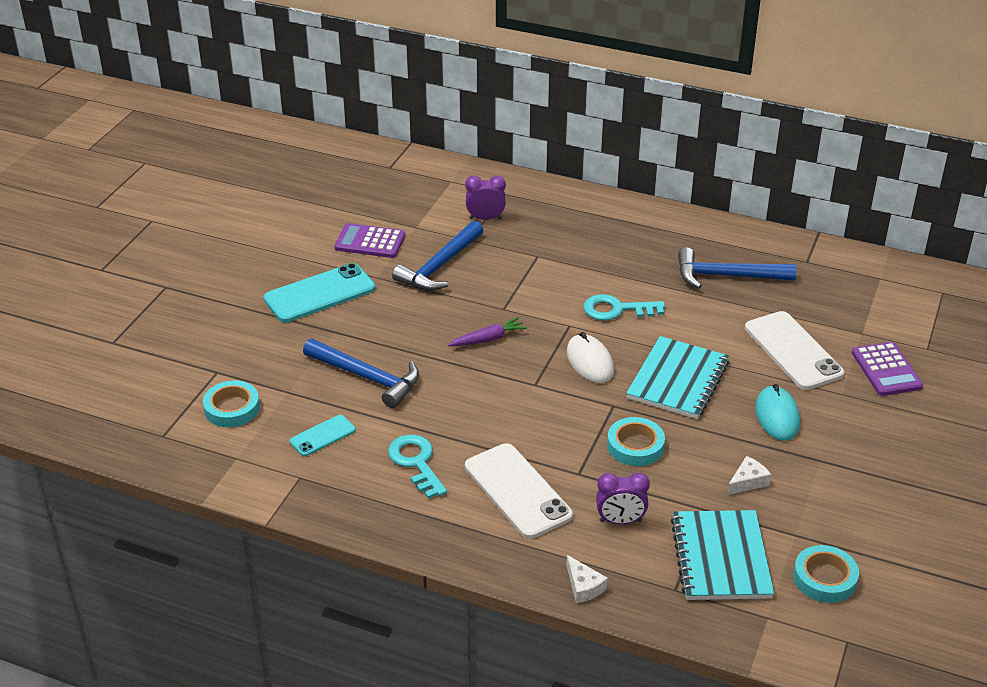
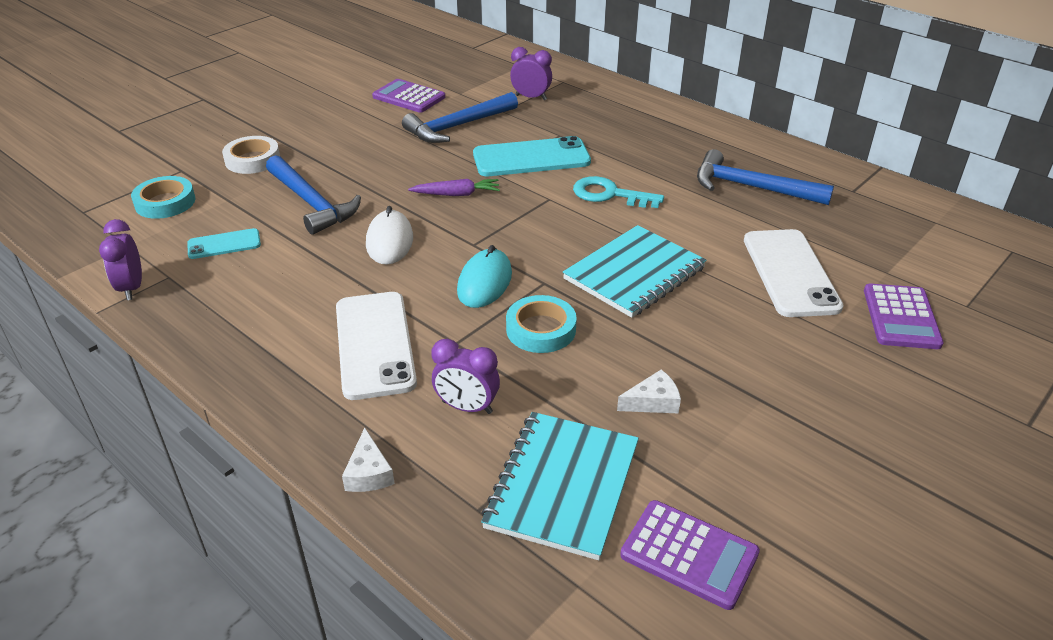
camera: 20 degrees right, 0 degrees up
(275, 345) = (252, 160): none -> white tape
(277, 495) = (132, 288): none -> purple clock
(319, 294) = (329, 127): turquoise phone -> turquoise phone (531, 158)
(416, 463) = (292, 290): turquoise key -> none
(590, 362) = (547, 236): white mouse -> white mouse (389, 241)
(777, 416) = (732, 337): turquoise mouse -> turquoise mouse (484, 282)
(824, 578) = (689, 554): turquoise tape -> purple calculator

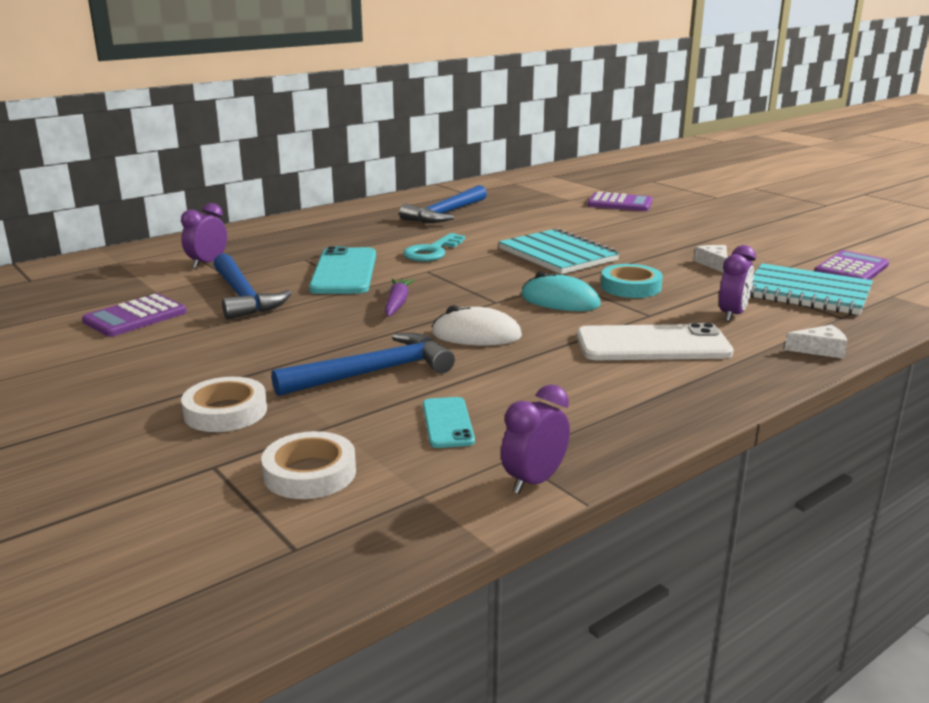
camera: 80 degrees left, 15 degrees down
(132, 288) = (534, 481): purple clock -> purple clock turned 135 degrees clockwise
(165, 202) = (310, 473): turquoise tape -> white tape
(790, 273) = (566, 218): white phone -> none

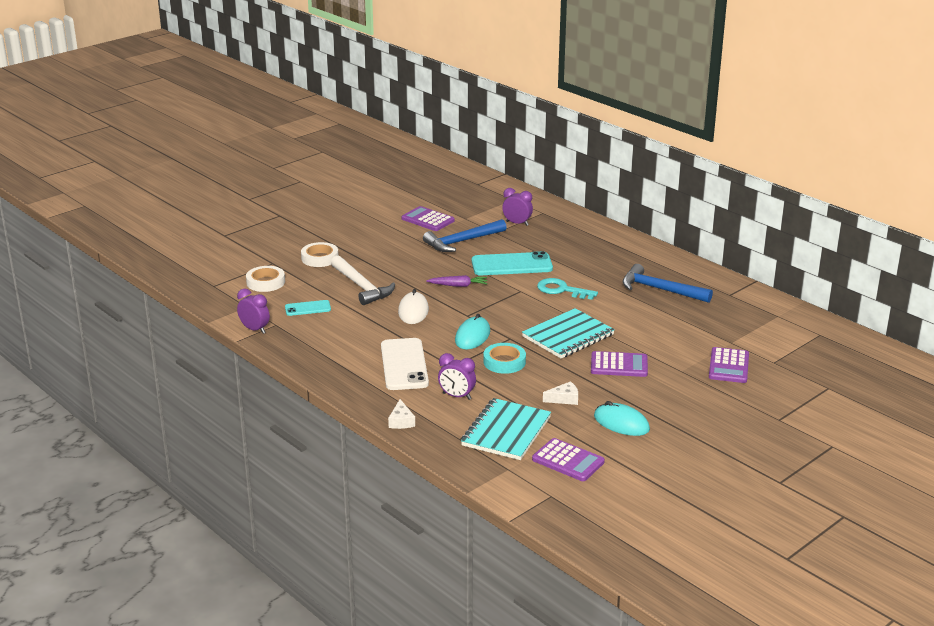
camera: 85 degrees right, 5 degrees up
(373, 372) = (362, 287): blue hammer -> white hammer
(627, 238) = (619, 365): none -> purple calculator
(755, 245) = (621, 423): none -> turquoise mouse

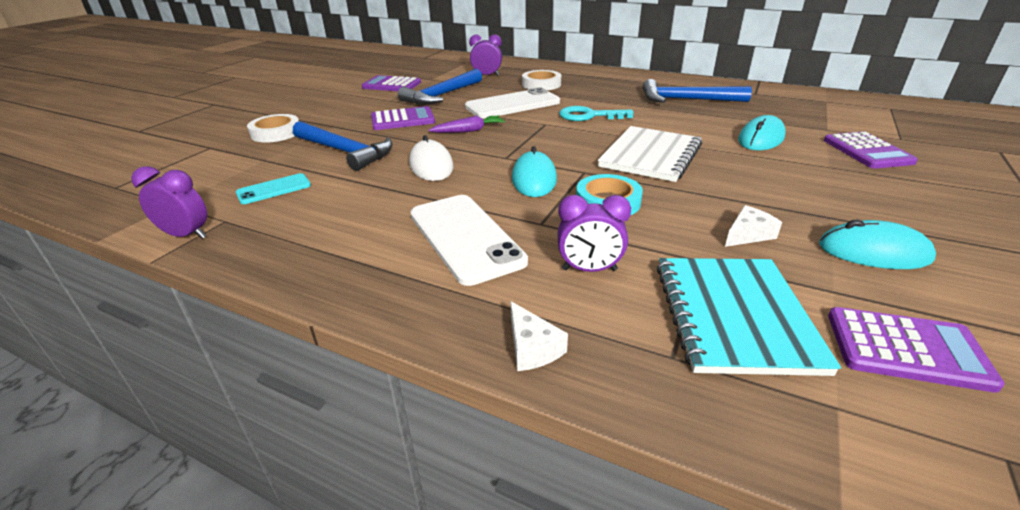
camera: 20 degrees left, 5 degrees up
(265, 282) = (201, 169): white tape -> white tape (541, 84)
(362, 287) = (345, 151): white hammer -> blue hammer
(511, 265) = (512, 104): turquoise phone -> white phone
(568, 336) = (650, 156): turquoise notebook -> white notebook
(619, 365) = (752, 175): purple calculator -> purple calculator (403, 120)
(667, 339) = (761, 139): none -> turquoise mouse

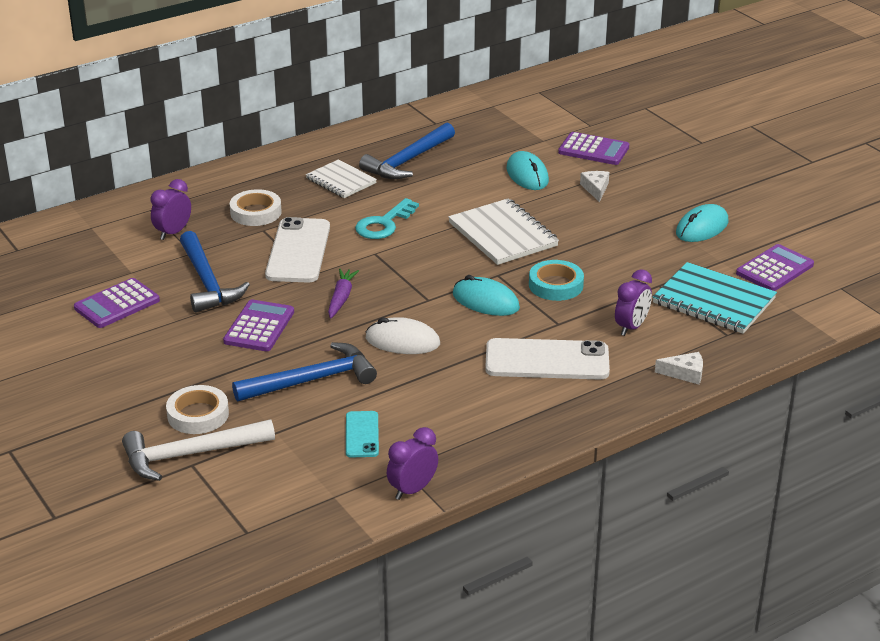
camera: 60 degrees left, 0 degrees up
(222, 144) = (191, 455): none -> white hammer
(620, 91) = (341, 181): none -> white notebook
(748, 234) = (647, 255): white cheese -> white cheese (595, 189)

